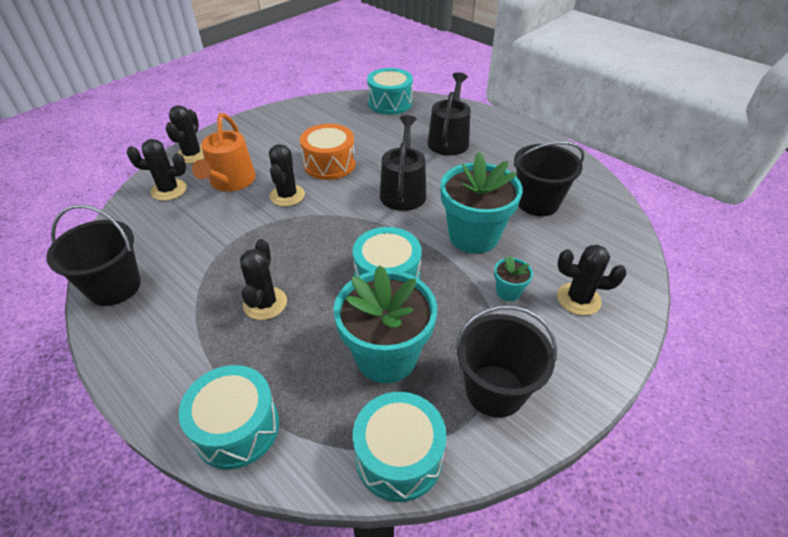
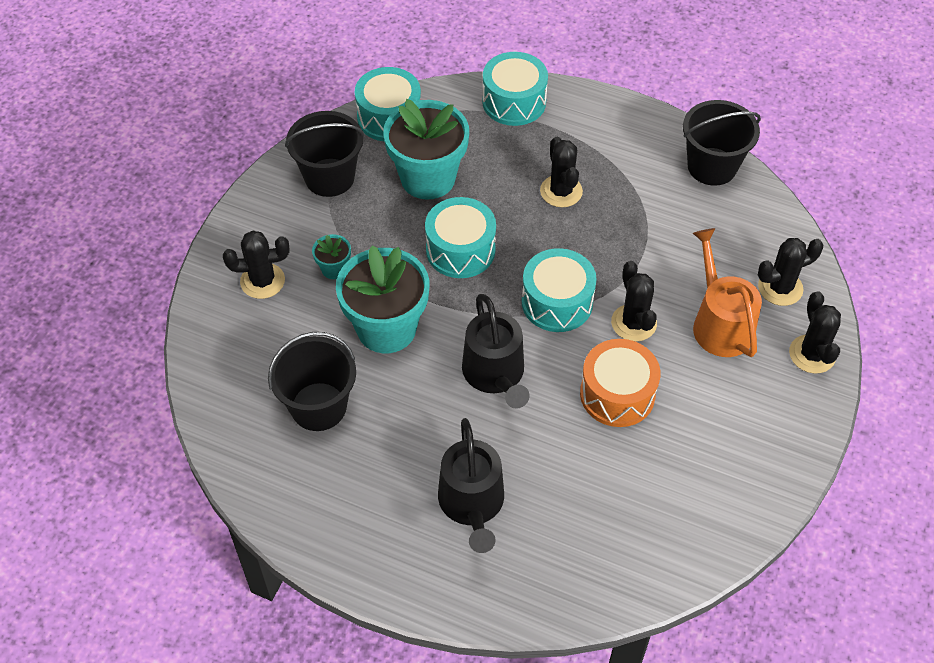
camera: 160 degrees right, 10 degrees up
(390, 103) = (609, 580): turquoise drum -> turquoise drum (557, 302)

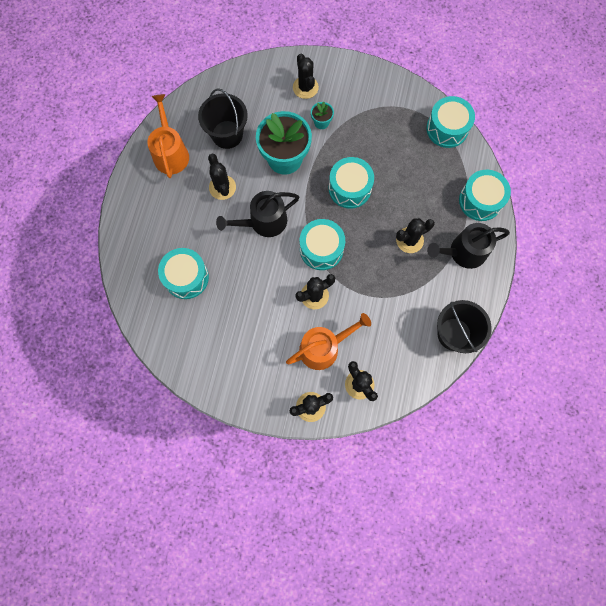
camera: 80 degrees right, 20 degrees up
(329, 177) = (389, 105): black bucket -> none
(331, 501) = (170, 153): none -> orange watering can
(419, 427) = (222, 187): none -> black cactus
(428, 178) = (402, 160): turquoise flower pot -> none
(472, 504) = (178, 223): black watering can -> black watering can (463, 252)
(577, 503) = (186, 277): none -> turquoise drum
(617, 394) = (261, 291): orange drum -> none

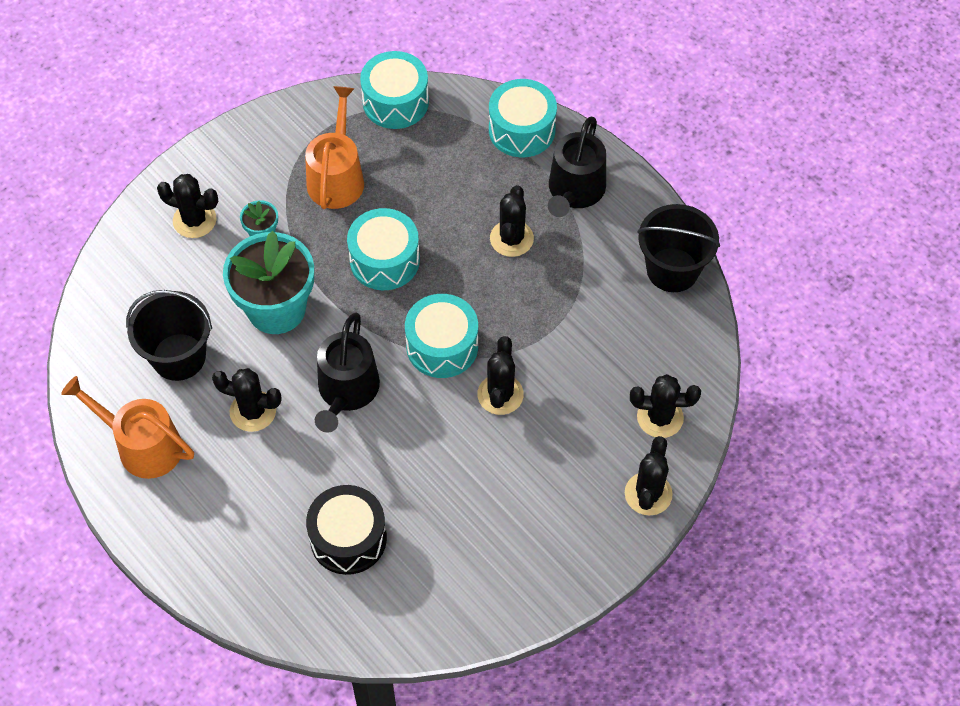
camera: 55 degrees left, 15 degrees down
(186, 277) = (348, 538): turquoise drum -> black drum
(323, 348) = (580, 428): orange watering can -> orange watering can (337, 177)

